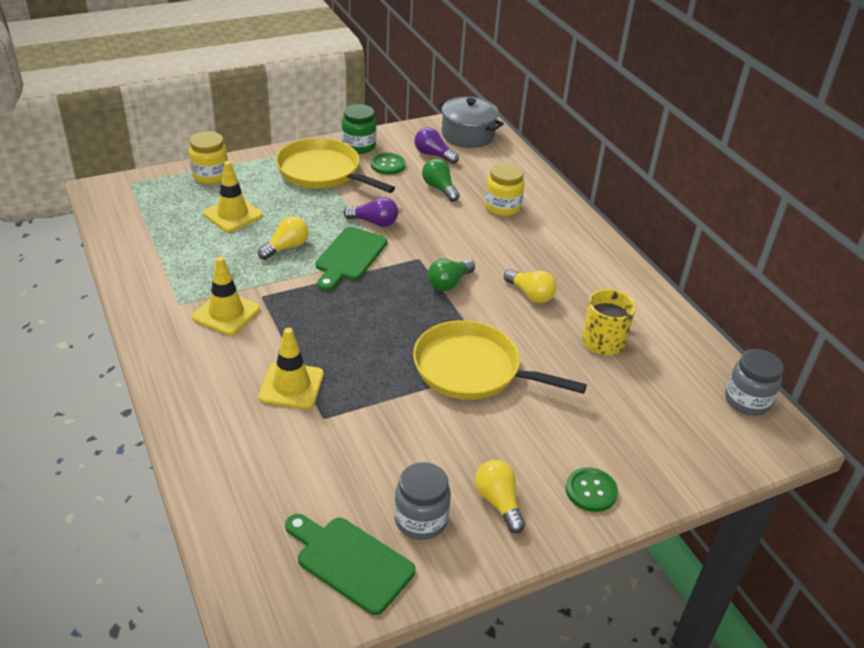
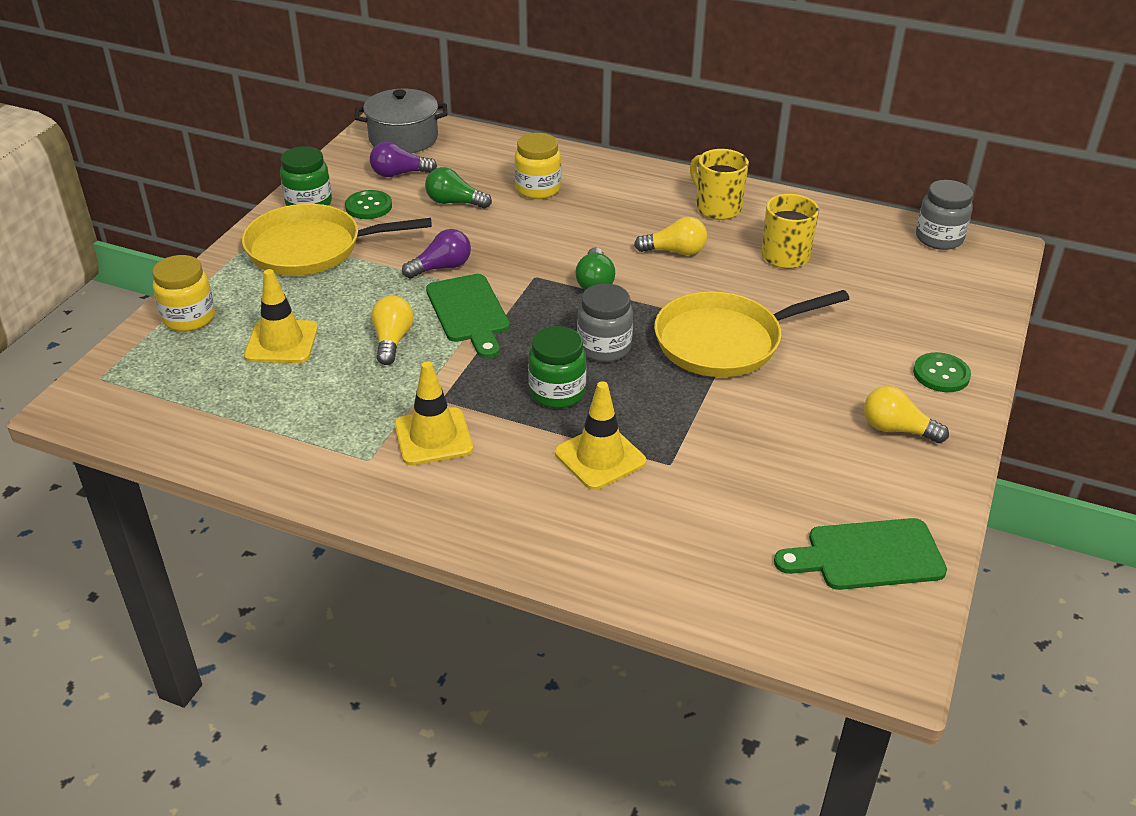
camera: 40 degrees left, 0 degrees up
(326, 333) = (557, 392): none -> green jar
(421, 520) = (866, 484): grey jar -> grey jar (604, 347)
(605, 283) = (717, 207): none -> yellow mug

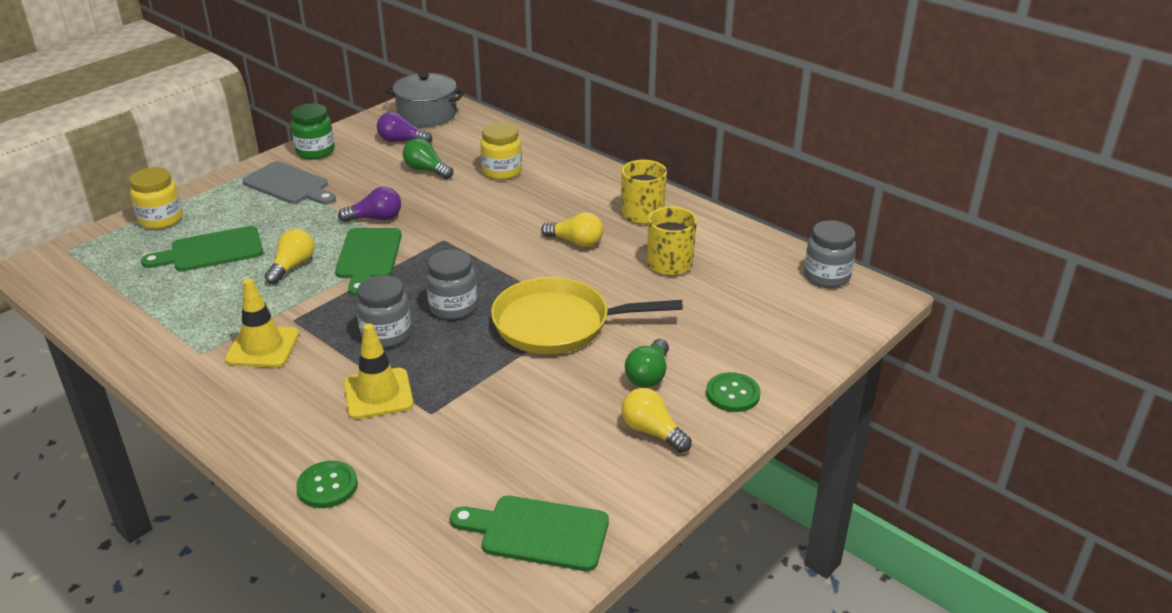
camera: 20 degrees right, 5 degrees down
(281, 342) = (211, 251): yellow traffic cone -> green cutting board
(310, 248) = (289, 185): yellow pan -> grey cutting board
(368, 206) = (358, 161): green button -> green button (327, 486)
(557, 392) = (386, 334): green jar -> grey jar
(595, 282) = (488, 253): green light bulb -> green light bulb (648, 375)

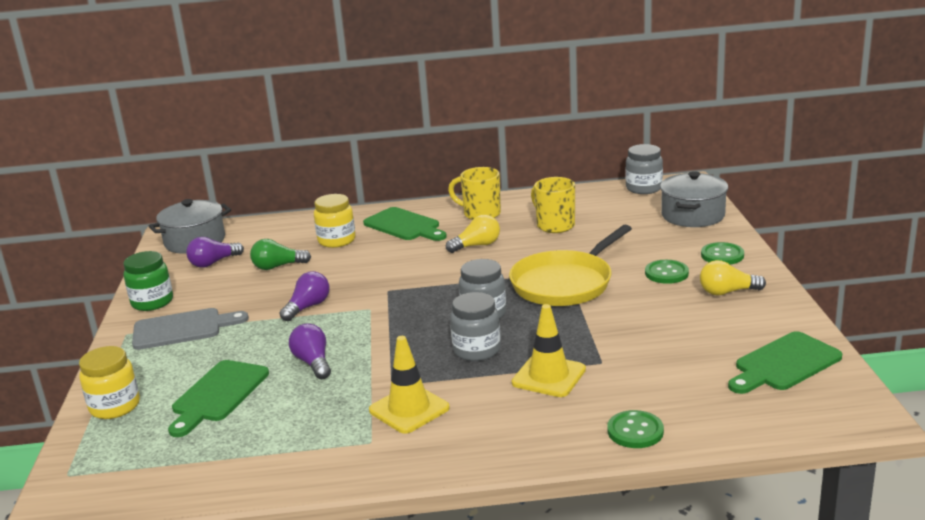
camera: 45 degrees left, 10 degrees down
(292, 267) = (313, 363): yellow light bulb -> purple light bulb
(368, 257) = (358, 326): green cutting board -> green cutting board (404, 226)
(648, 375) = (666, 273): green light bulb -> green button
(803, 335) = (693, 215): none -> grey pot

